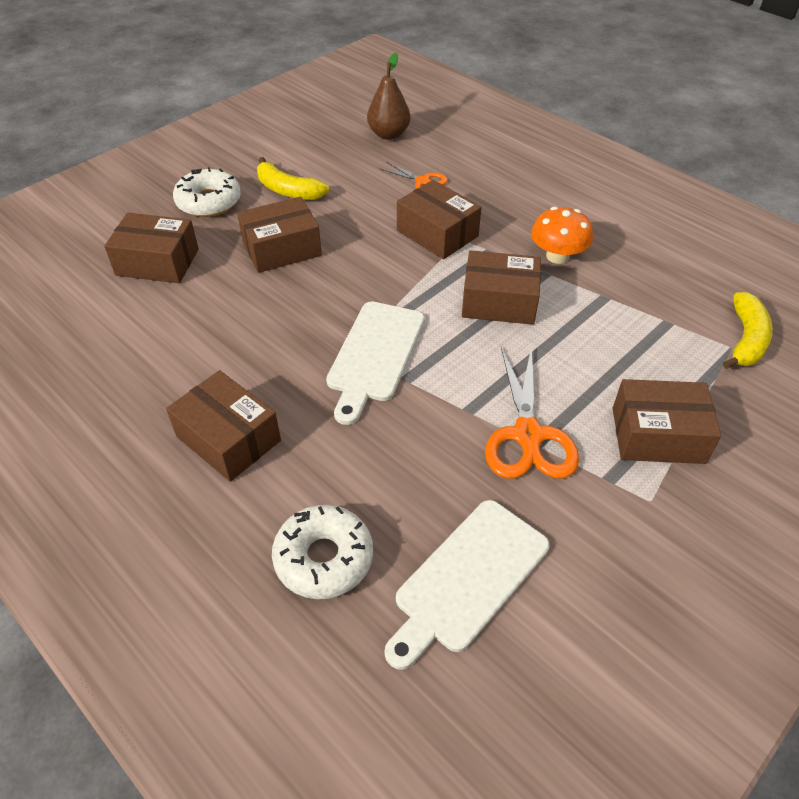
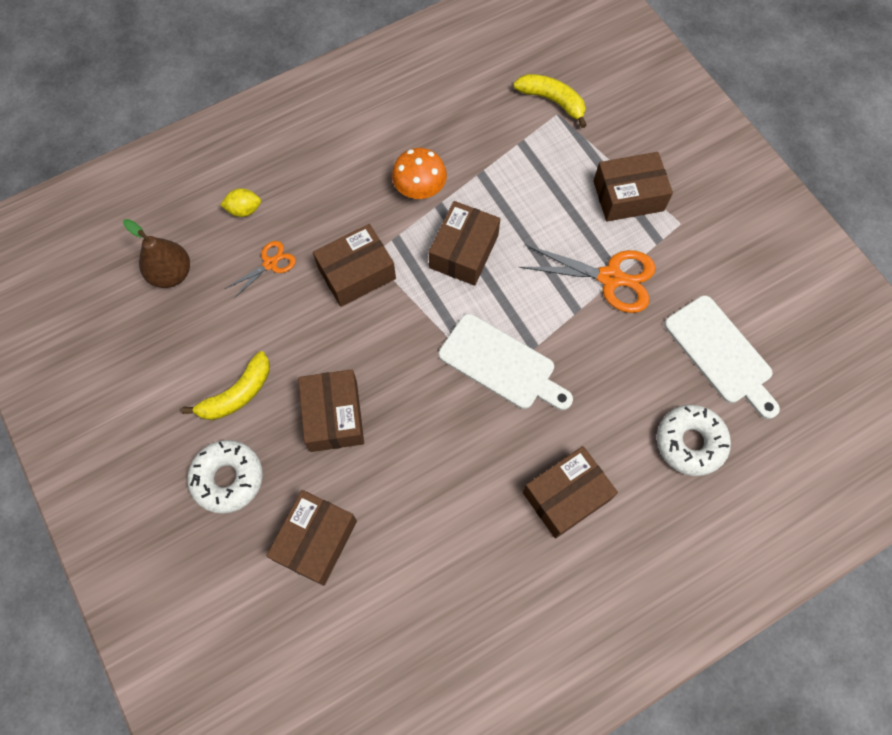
camera: 75 degrees left, 20 degrees up
(470, 157) = (244, 210): none -> yellow lemon
(657, 435) = (628, 196): brown box -> brown box turned 60 degrees clockwise

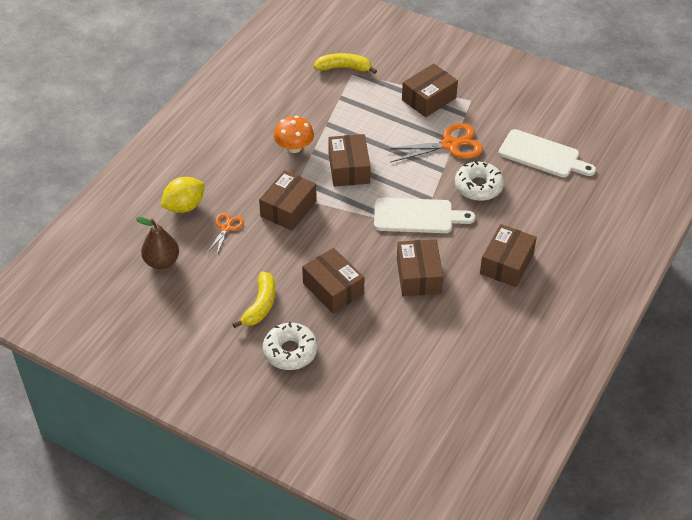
camera: 30 degrees left, 20 degrees down
(244, 210) = (184, 206): yellow lemon -> yellow lemon, size x1.62
(316, 540) = (372, 356): brown box -> brown box (418, 276)
(690, 442) = (557, 206): white donut -> white donut (478, 186)

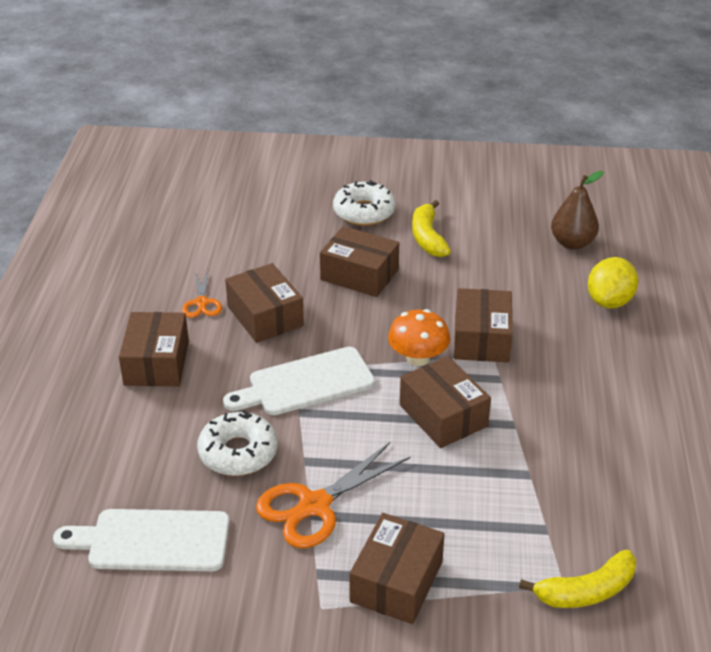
camera: 155 degrees right, 10 degrees down
(226, 228) = (536, 295): orange scissors -> orange scissors (202, 303)
(294, 147) = (545, 420): orange mushroom -> orange mushroom (418, 358)

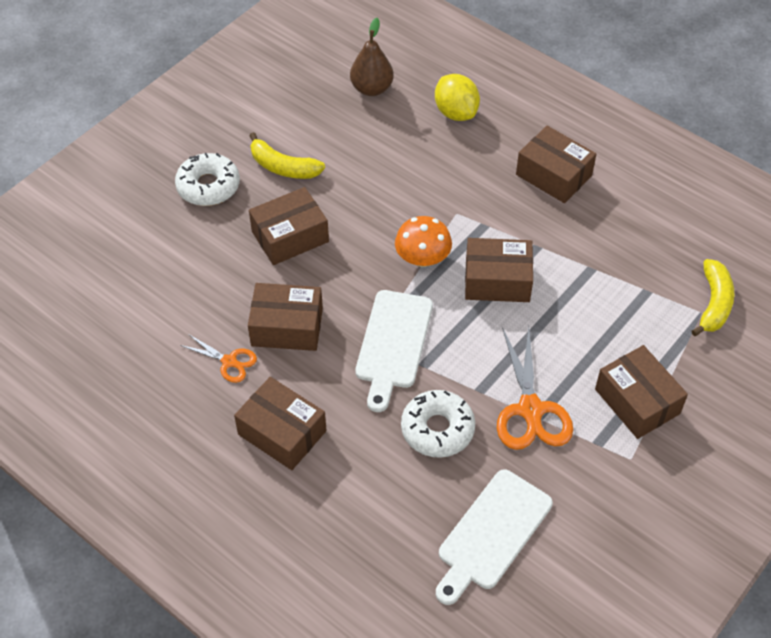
camera: 55 degrees left, 15 degrees up
(482, 339) = (434, 208): brown box -> brown box (554, 175)

